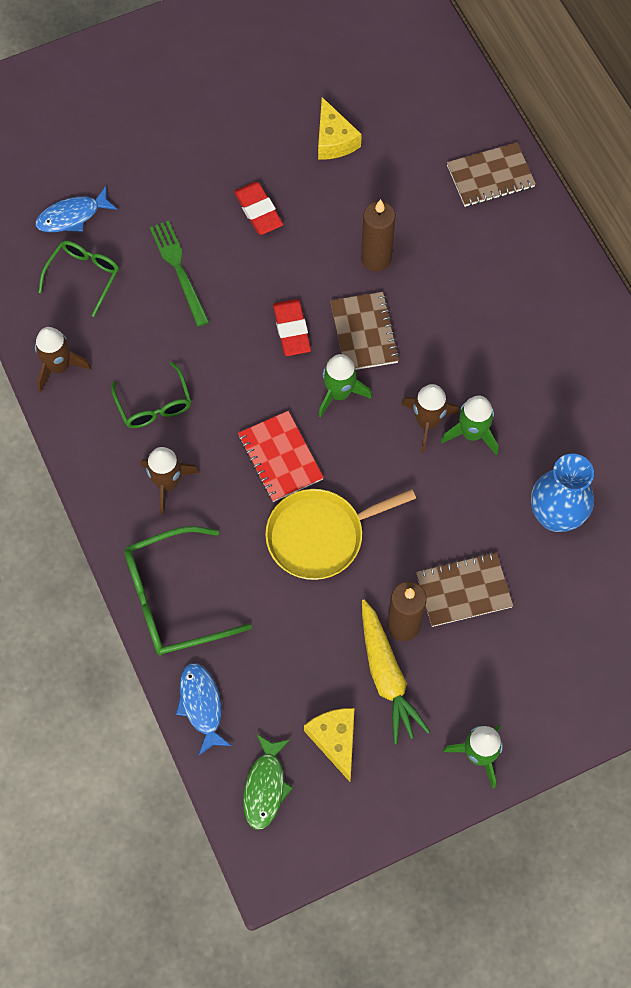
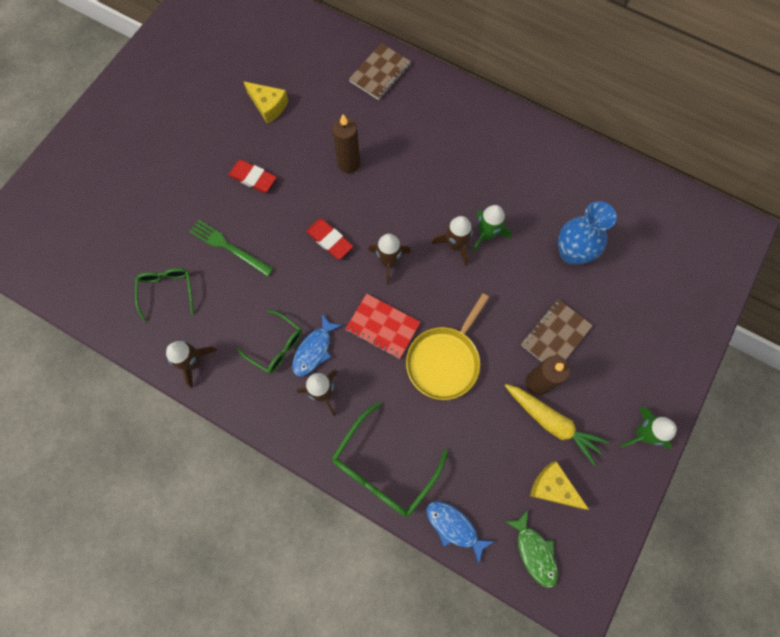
camera: 35 degrees left, 5 degrees up
(72, 216) = (131, 256): blue fish -> blue fish (314, 350)
(339, 393) = (389, 261): green rocket -> brown rocket
(364, 333) = (376, 214): brown notebook -> none

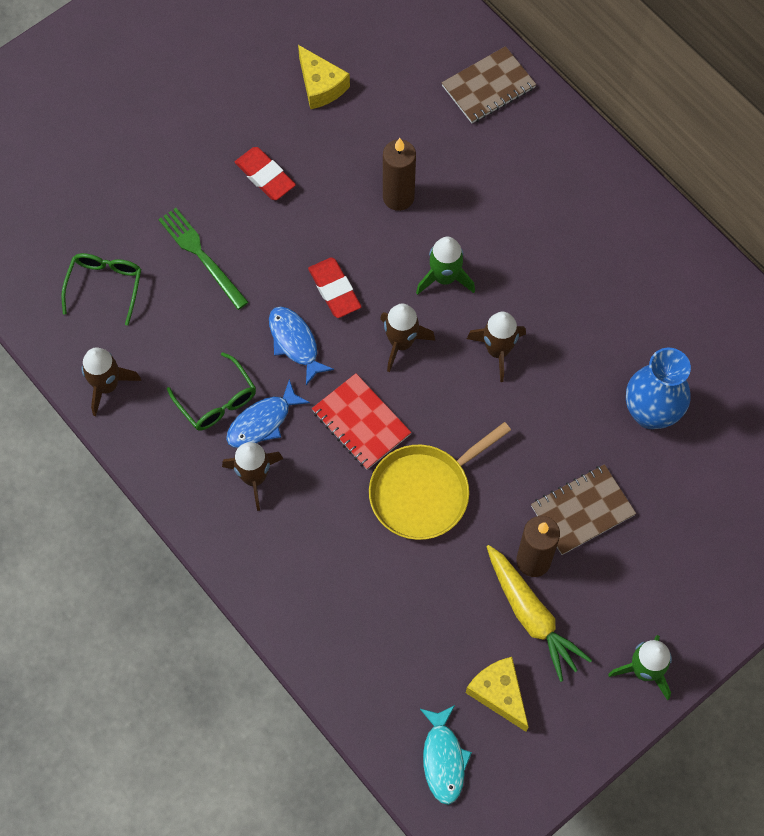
camera: 20 degrees right, 5 degrees down
(383, 468) = (295, 594): green glasses -> none
(454, 527) = (355, 694): blue fish -> blue fish (295, 343)
(486, 235) = (545, 351): green rocket -> green rocket (444, 278)
(534, 552) = (443, 759): green fish -> turquoise fish

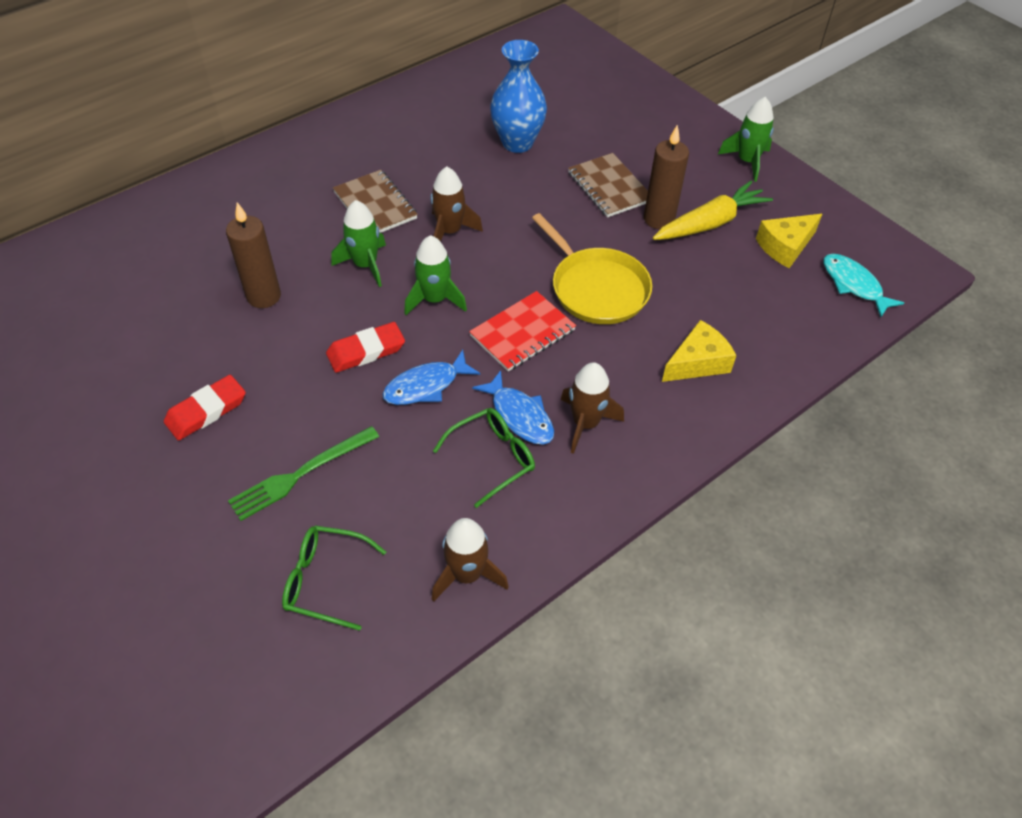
camera: 90 degrees left, 15 degrees down
(320, 86) = (99, 358): yellow cheese -> yellow cheese (697, 362)
(401, 343) = (434, 299): brown rocket -> green rocket
(443, 759) = (854, 285): turquoise fish -> turquoise fish turned 120 degrees counterclockwise
(488, 87) = (151, 224): brown notebook -> brown notebook (375, 205)

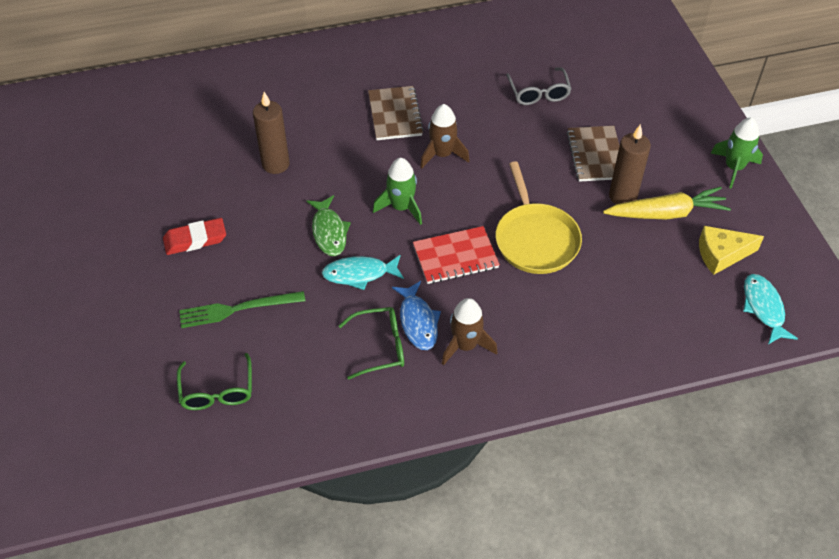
camera: 25 degrees right, 0 degrees up
(325, 580) = (217, 391): green glasses -> green glasses turned 135 degrees counterclockwise
(365, 265) = (363, 162): green rocket -> none
(366, 351) = (329, 232): red eraser -> green fish
(426, 386) = (359, 274): blue fish -> turquoise fish
(467, 574) = (316, 425): brown rocket -> none
(517, 143) = (538, 93): blue vase -> grey glasses
(697, 362) = (584, 328): yellow cheese -> none

